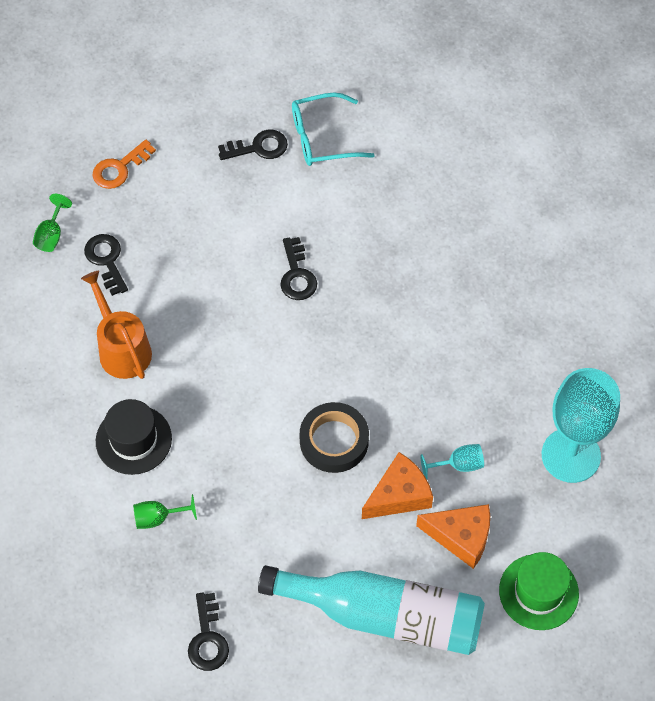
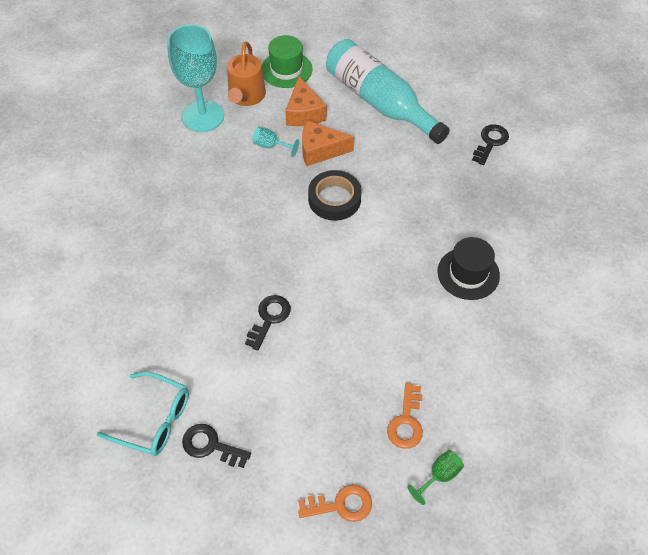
camera: 145 degrees left, 5 degrees down
(106, 260) = (406, 422): black key -> orange key
(122, 349) = (438, 341): orange watering can -> orange watering can (246, 96)
(158, 518) = (481, 218): green goblet -> none
(461, 537) = (304, 113): orange cheese -> orange cheese turned 150 degrees counterclockwise

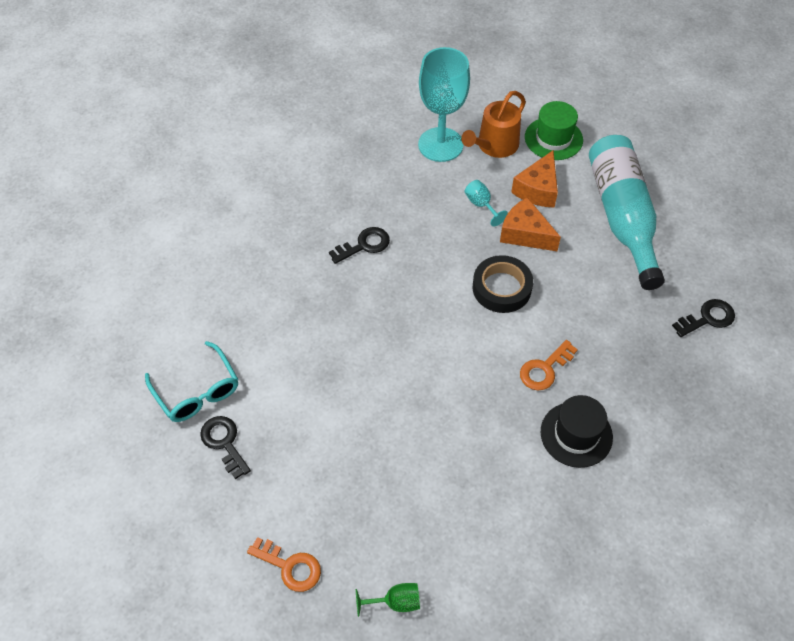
camera: 35 degrees right, 0 degrees up
(269, 318) = (356, 363): black key -> black key (364, 245)
(406, 422) = (404, 534): orange key -> orange key (544, 369)

